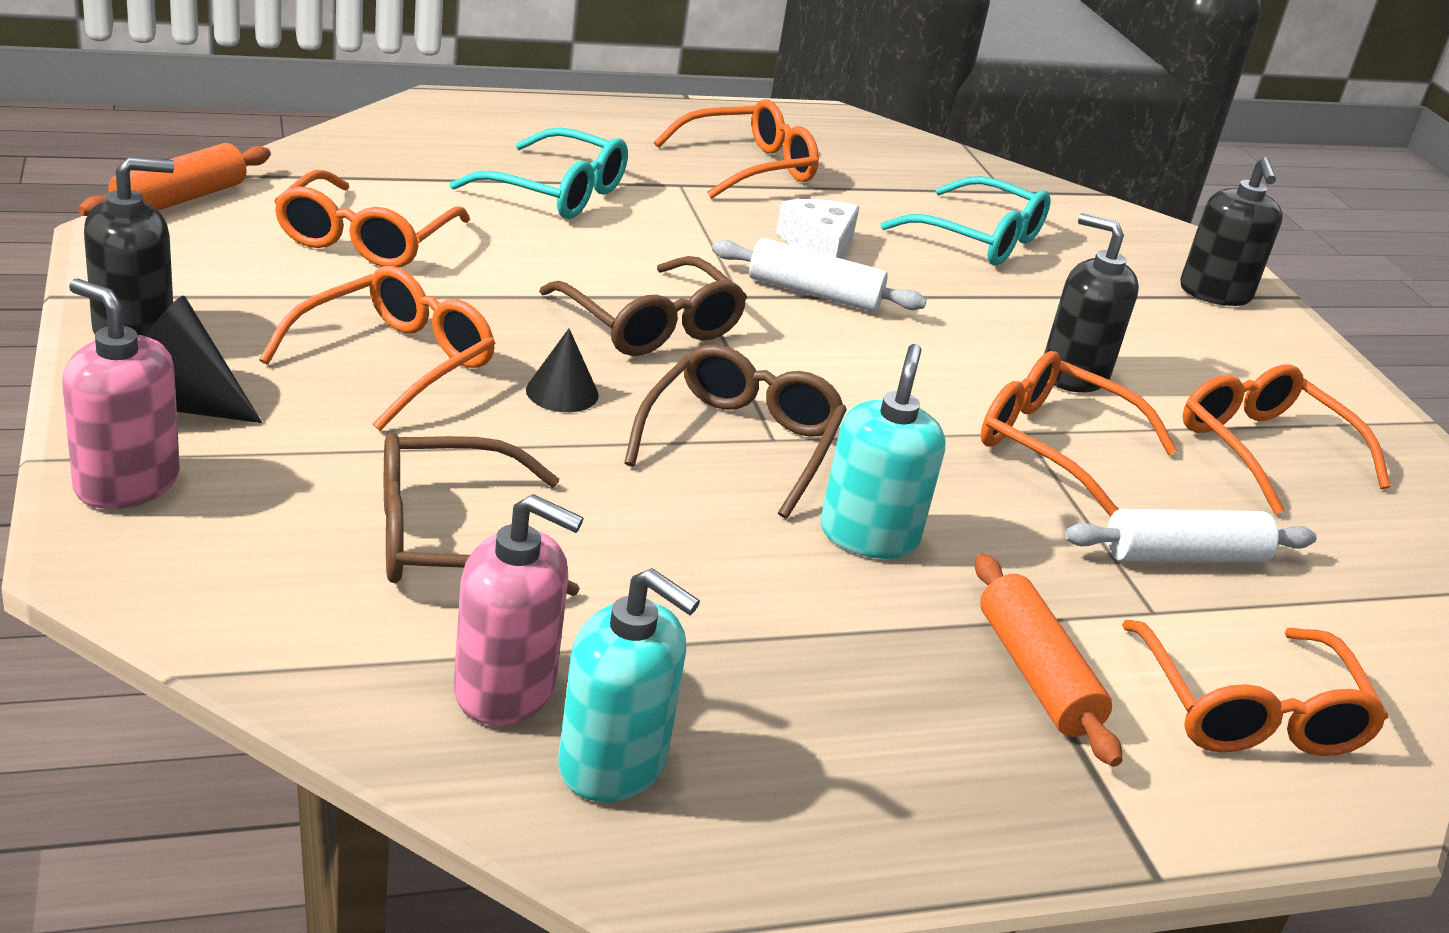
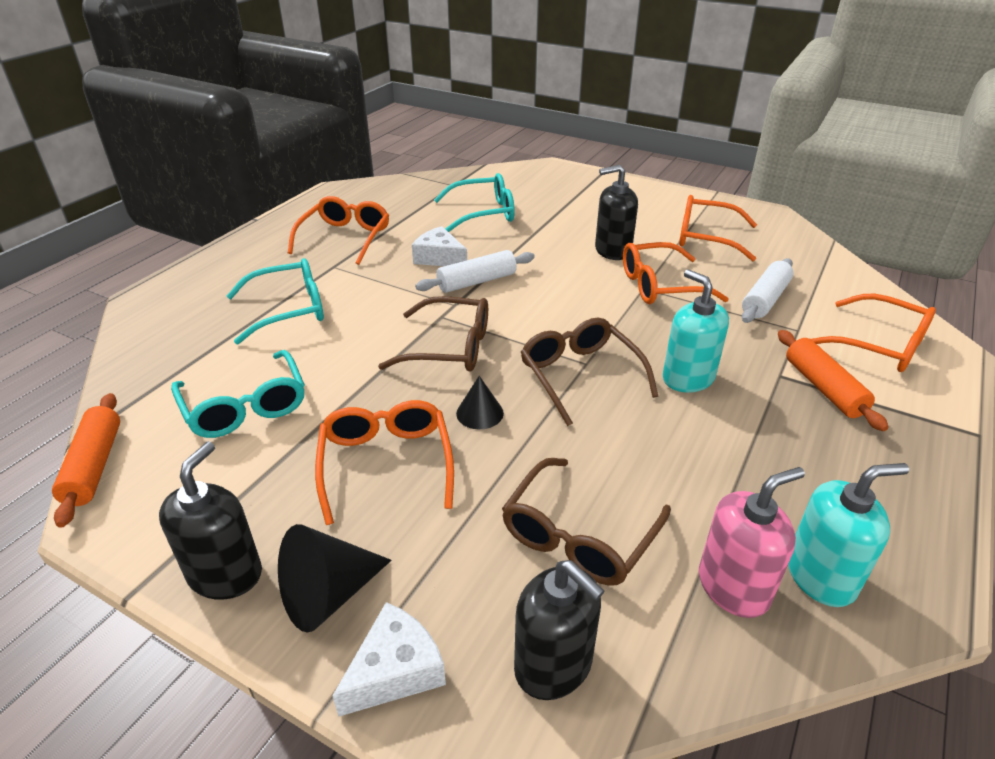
camera: 40 degrees left, 5 degrees up
(126, 483) = (395, 670): pink soap dispenser -> white cheese
(365, 240) = (245, 407): orange glasses -> turquoise glasses
(1036, 674) = (824, 388): orange rolling pin -> orange rolling pin turned 45 degrees clockwise
(1215, 293) = (586, 184): black soap dispenser -> black soap dispenser (553, 665)

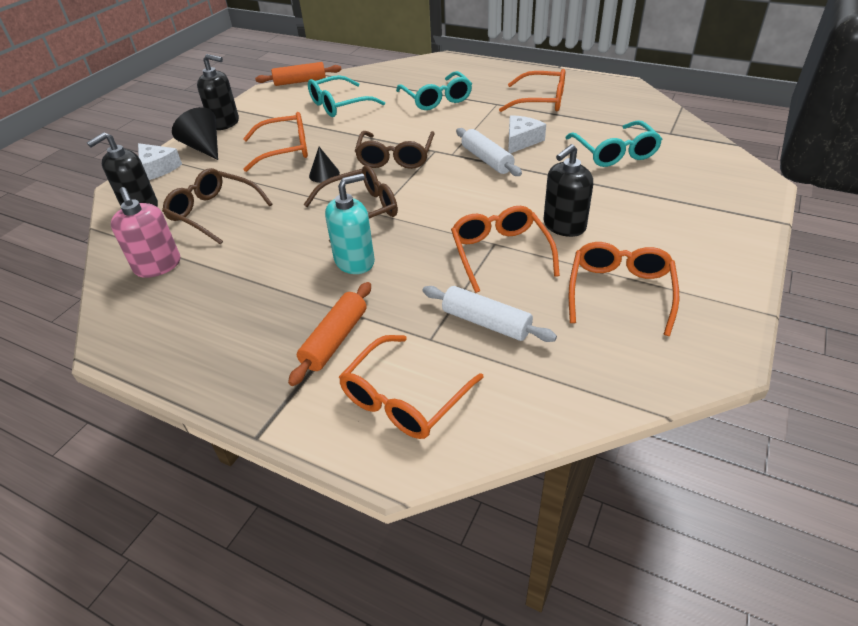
camera: 90 degrees right, 5 degrees up
(612, 250) = (564, 226): black soap dispenser -> black soap dispenser turned 120 degrees counterclockwise
(821, 576) = (150, 302): turquoise soap dispenser -> none
(824, 388) = (335, 340): orange rolling pin -> orange rolling pin turned 45 degrees counterclockwise

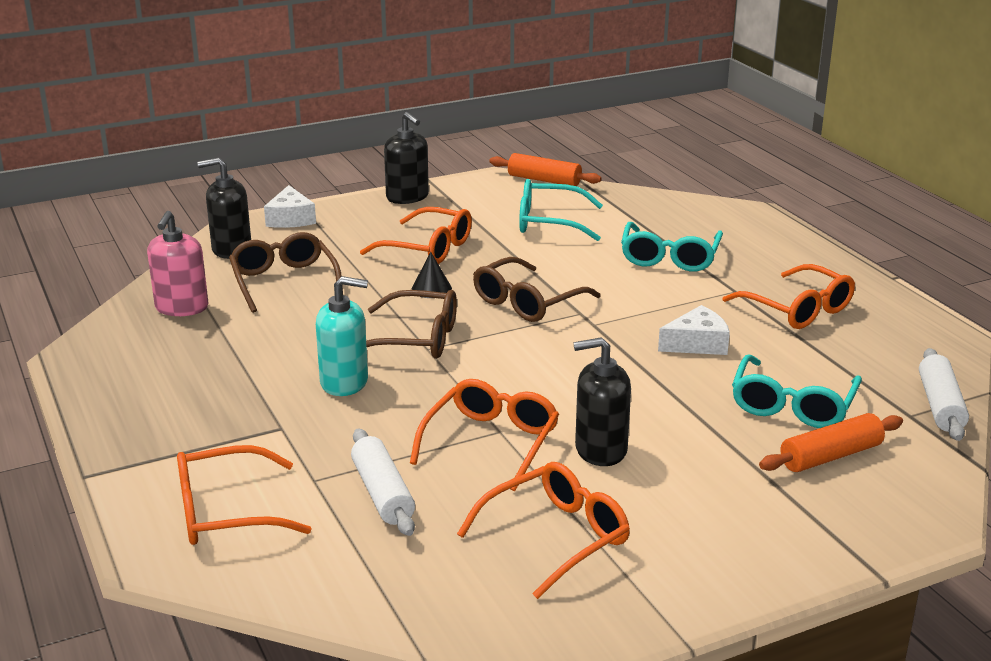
camera: 35 degrees right, 15 degrees down
(204, 147) = (356, 215): black cone -> none
(335, 340) = (236, 438): orange rolling pin -> orange rolling pin (830, 456)
(487, 160) = (623, 347): white rolling pin -> white rolling pin (940, 405)

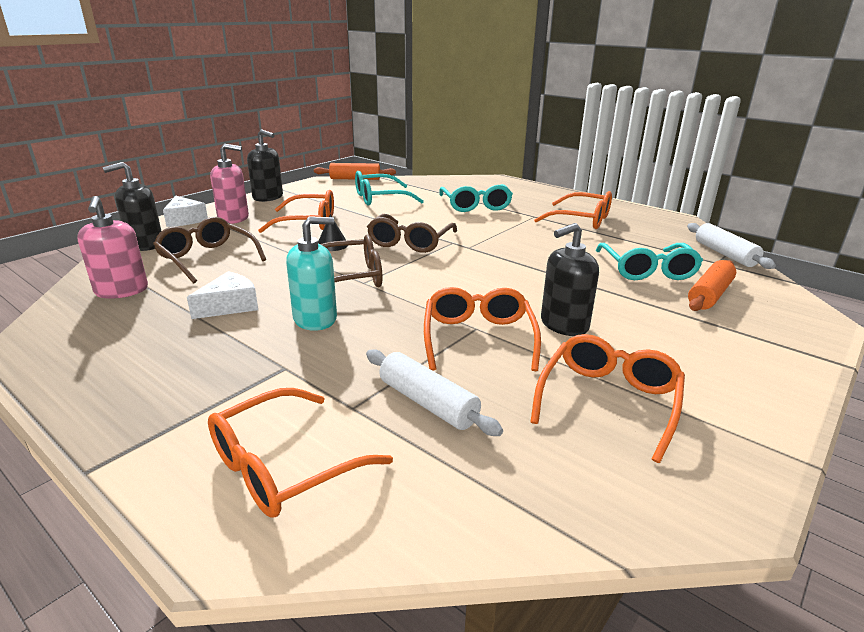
camera: 25 degrees left, 0 degrees up
(346, 226) = (233, 218): none -> pink soap dispenser
(697, 344) = (547, 247): white cheese -> white cheese (230, 305)

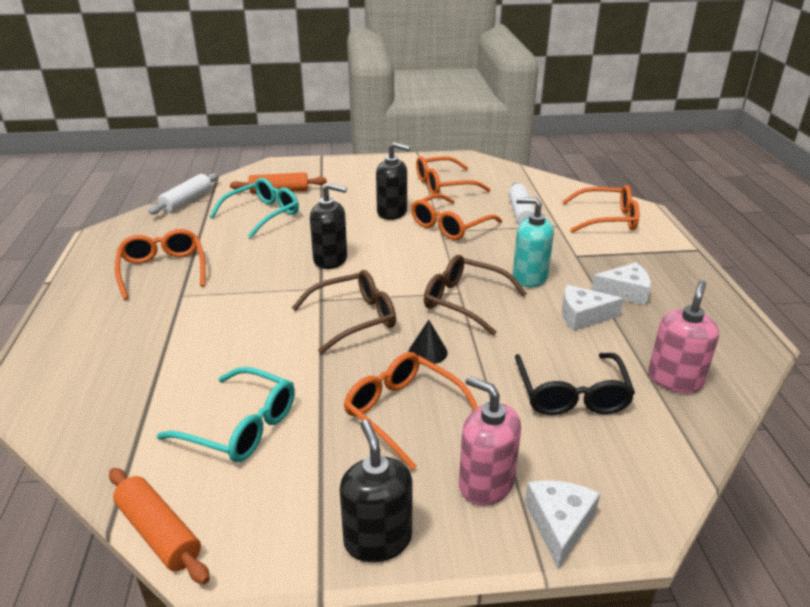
camera: 135 degrees left, 5 degrees up
(145, 244) = (637, 469): black soap dispenser -> black soap dispenser (330, 260)
(194, 345) = (625, 292): none -> white cheese
(207, 258) = (572, 395): brown glasses -> black glasses
(476, 206) = (184, 342): turquoise glasses -> none

